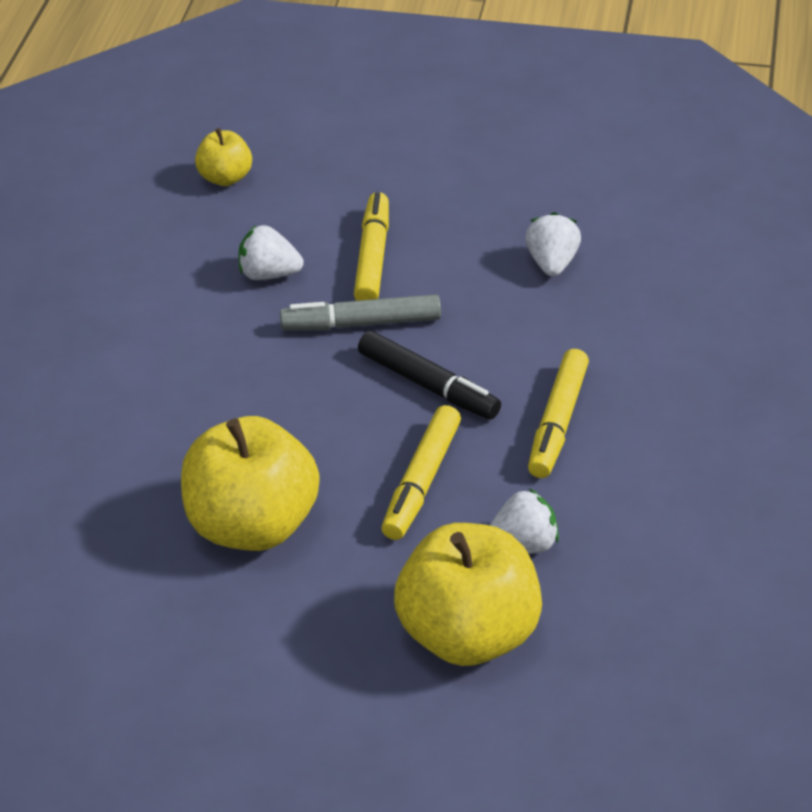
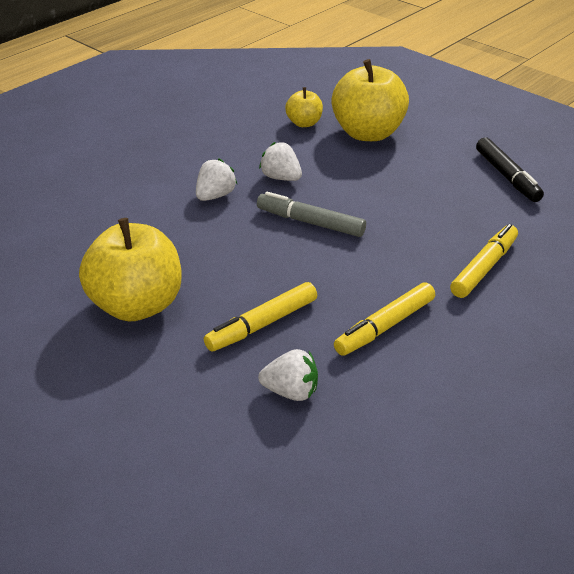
camera: 30 degrees right, 5 degrees down
(372, 257) = (351, 190): yellow marker -> yellow marker (484, 268)
(428, 385) = (319, 271): black marker -> black marker (507, 176)
(468, 634) = (201, 432): yellow apple -> yellow apple (367, 133)
(552, 263) = (465, 233): white strawberry -> white strawberry (215, 196)

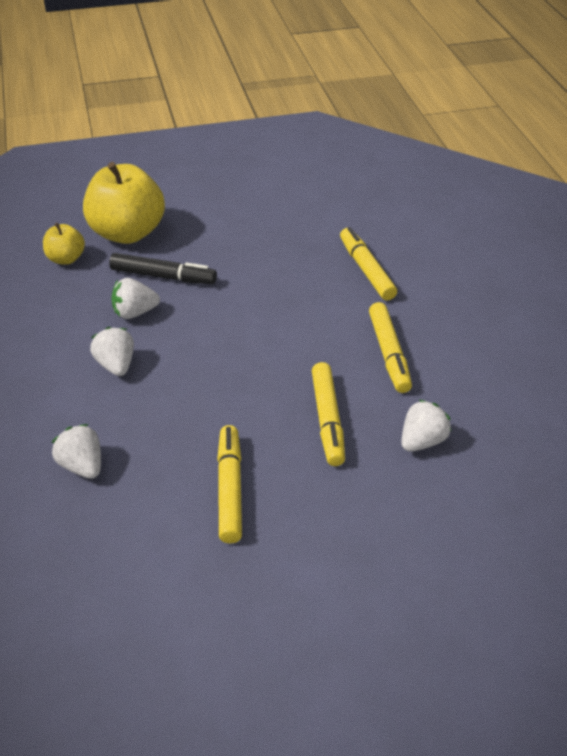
camera: 55 degrees left, 5 degrees up
(100, 228) = (82, 466): none -> white strawberry
(136, 306) = (230, 489): yellow apple -> yellow marker
(310, 222) = (219, 327): grey marker -> none
(507, 176) = (269, 199): black marker -> black marker (163, 276)

